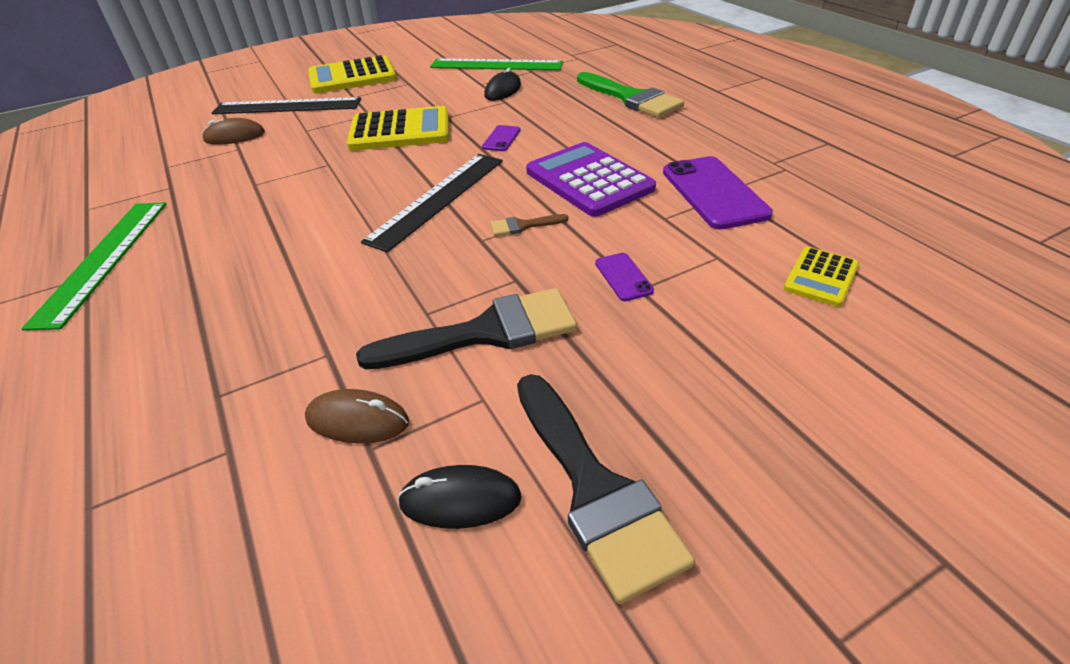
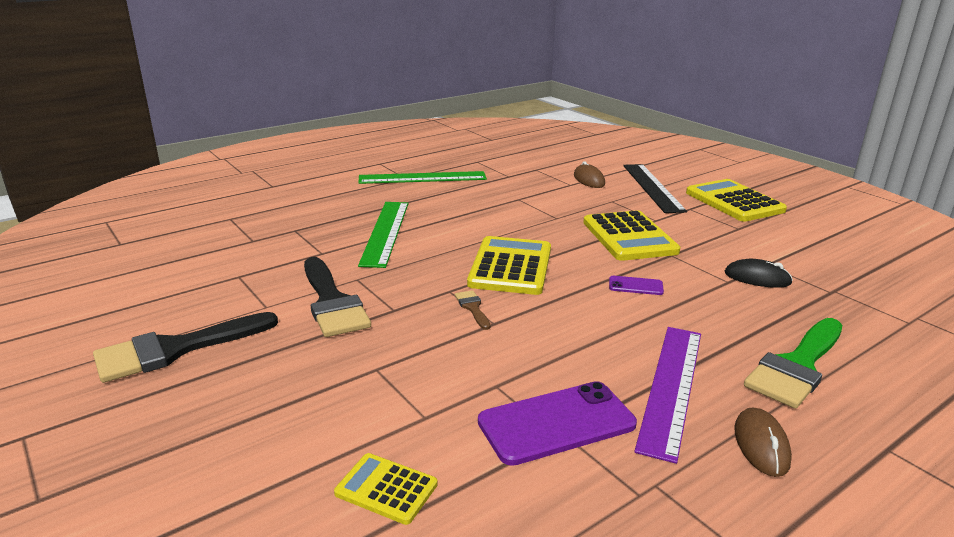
camera: 80 degrees right, 15 degrees down
(357, 420) = (262, 270): brown mouse -> brown mouse (761, 445)
(438, 199) = (511, 267): black ruler -> yellow calculator
(460, 500) = (189, 306): black mouse -> none
(496, 65) = (830, 268): green ruler -> green ruler (385, 232)
(589, 180) = (563, 339): purple calculator -> none
(623, 277) = (394, 360): purple phone -> none
(660, 143) = (671, 387): none -> purple ruler

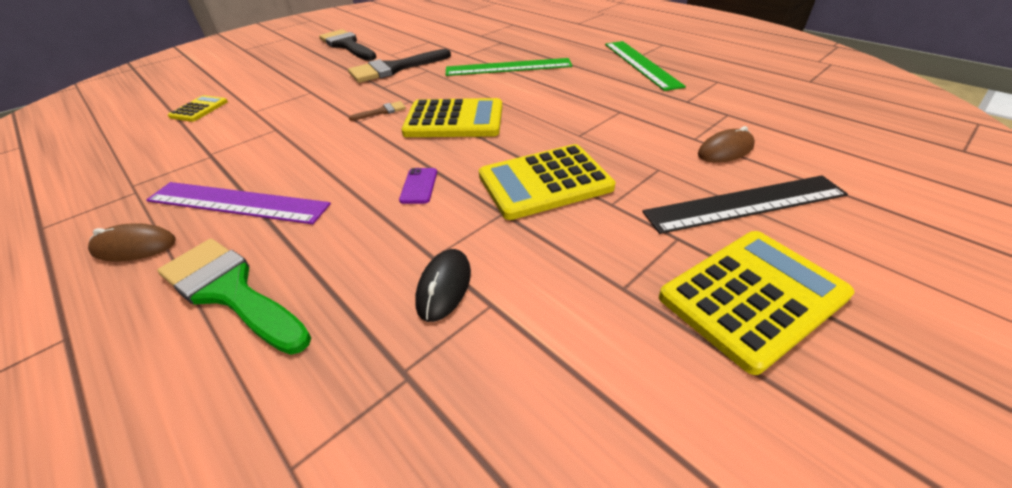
camera: 85 degrees right, 15 degrees up
(556, 423) = (222, 153): purple phone -> none

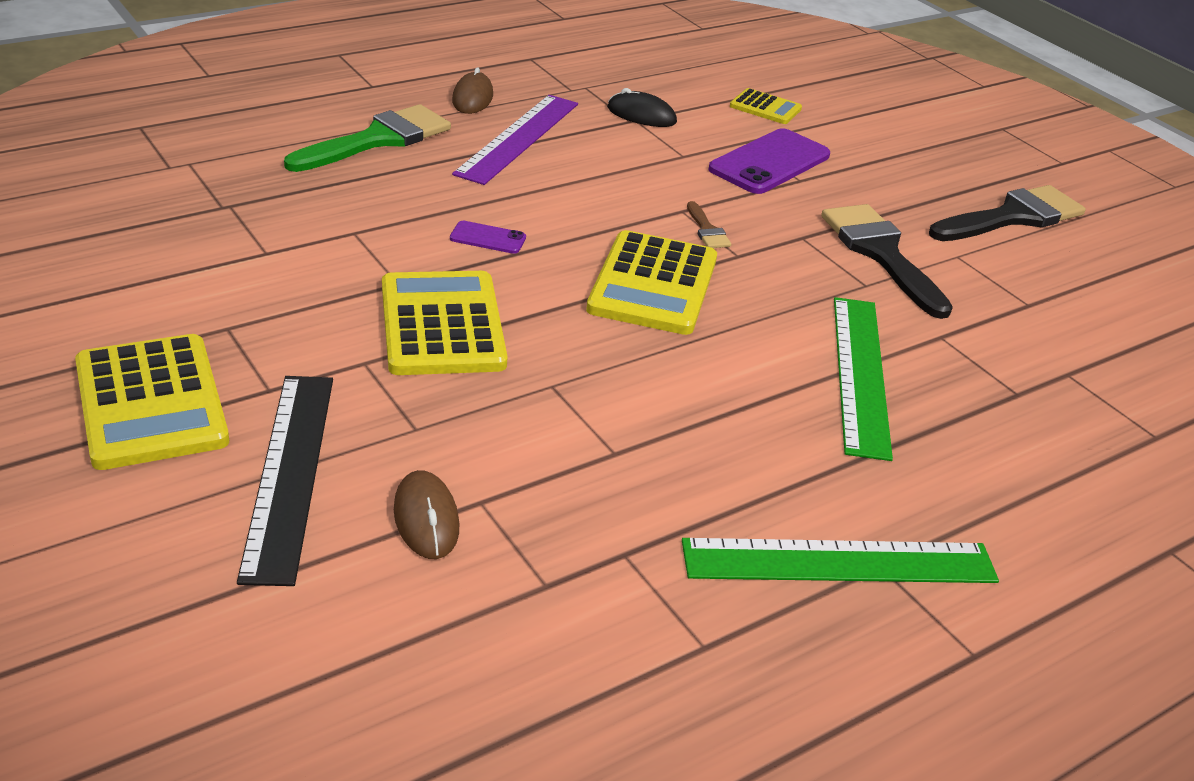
camera: 95 degrees right, 5 degrees down
(287, 101) = (769, 162): none -> purple phone
(444, 287) = (307, 233): black mouse -> black mouse (641, 115)

